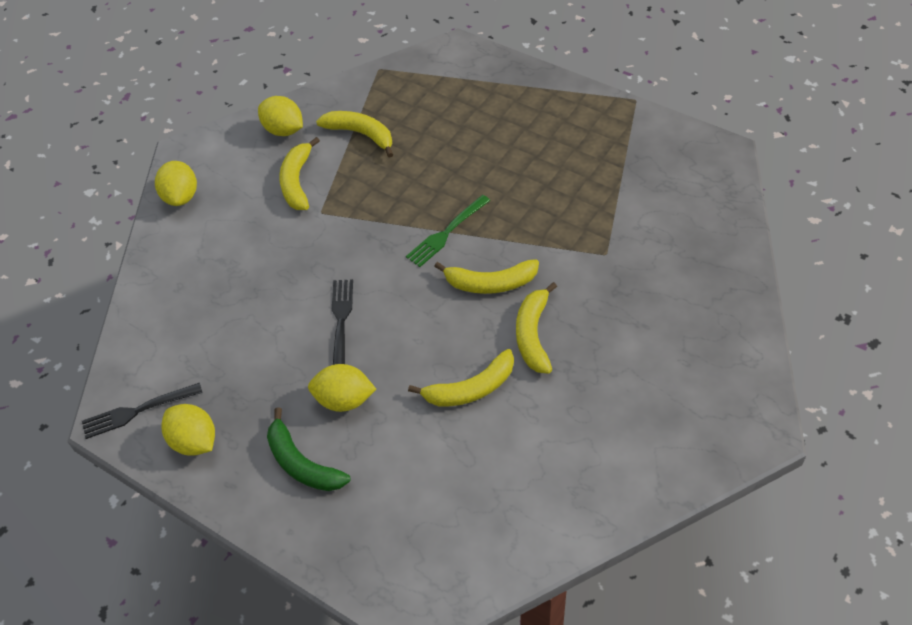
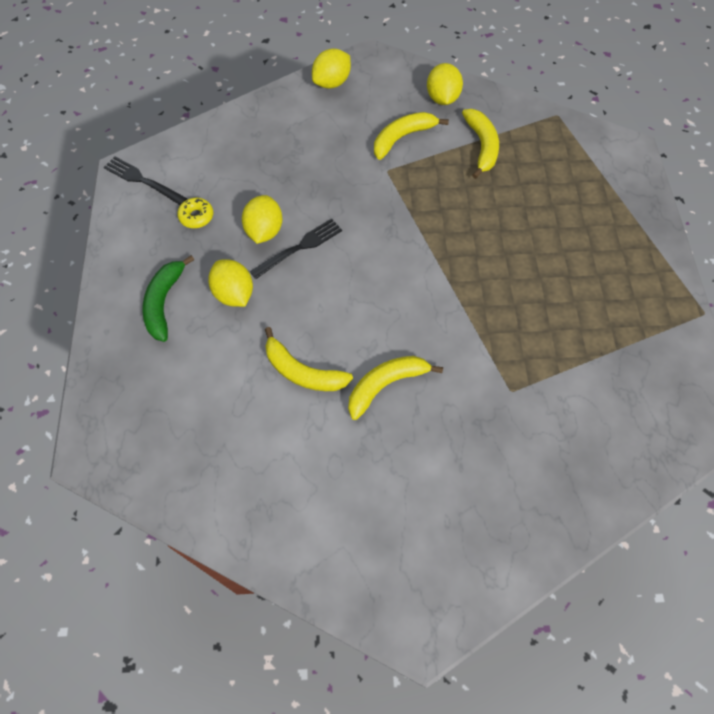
camera: 50 degrees right, 10 degrees up
(194, 441) = (140, 227): yellow lemon -> yellow lemon (264, 231)
(228, 386) = (196, 216): none -> yellow donut
(447, 233) = (436, 262): green fork -> none
(490, 283) = (412, 323): yellow banana -> none

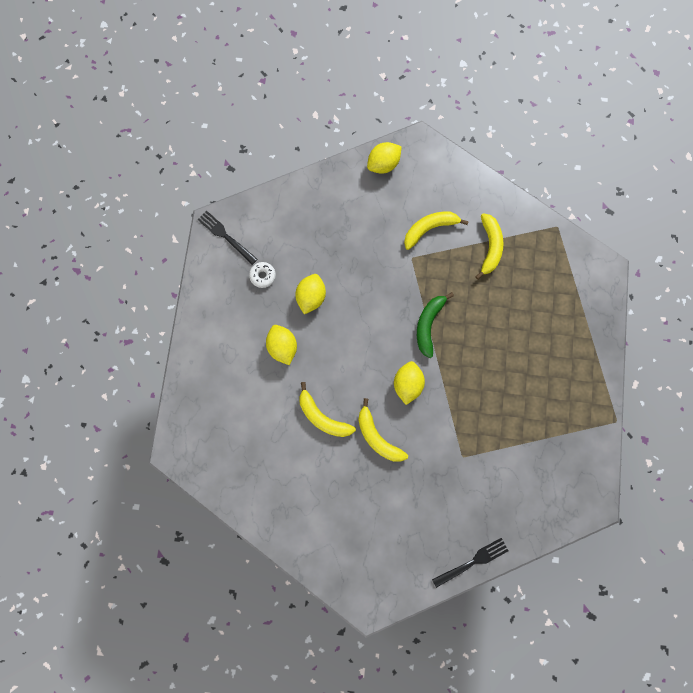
camera: 10 degrees right, 15 degrees up
(164, 303) = (232, 346): green banana -> green banana (428, 325)
(196, 216) = (263, 276): yellow donut -> white donut
(299, 248) = (335, 316): black fork -> black fork (472, 561)
(385, 385) = (377, 437): yellow banana -> yellow banana turned 105 degrees counterclockwise
(442, 98) = (469, 195): yellow lemon -> yellow lemon (407, 384)

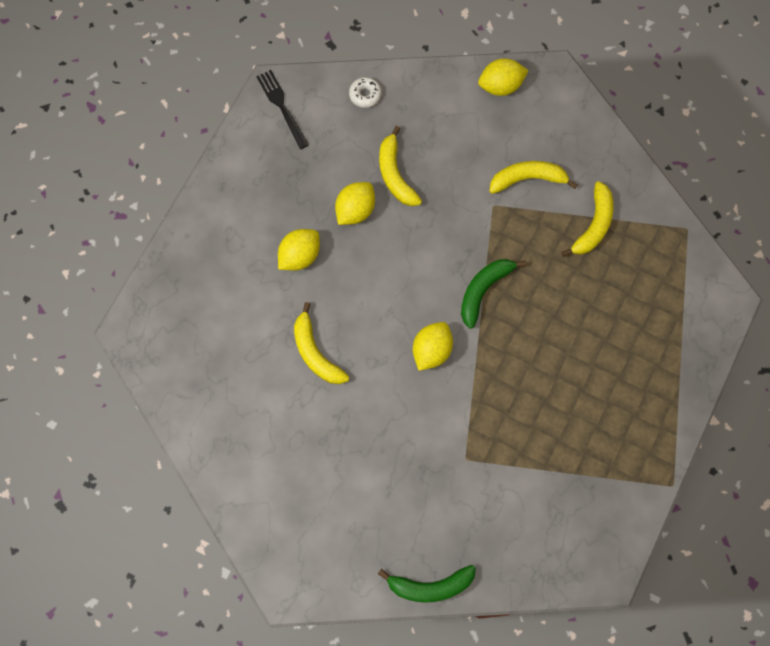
camera: 20 degrees right, 5 degrees down
(263, 276) = (307, 166): white donut -> white donut (365, 95)
(282, 347) = (300, 256): yellow lemon -> yellow lemon turned 45 degrees clockwise
(377, 437) = (372, 399): yellow banana -> yellow banana (395, 174)
(472, 561) = (430, 586): black fork -> green banana

